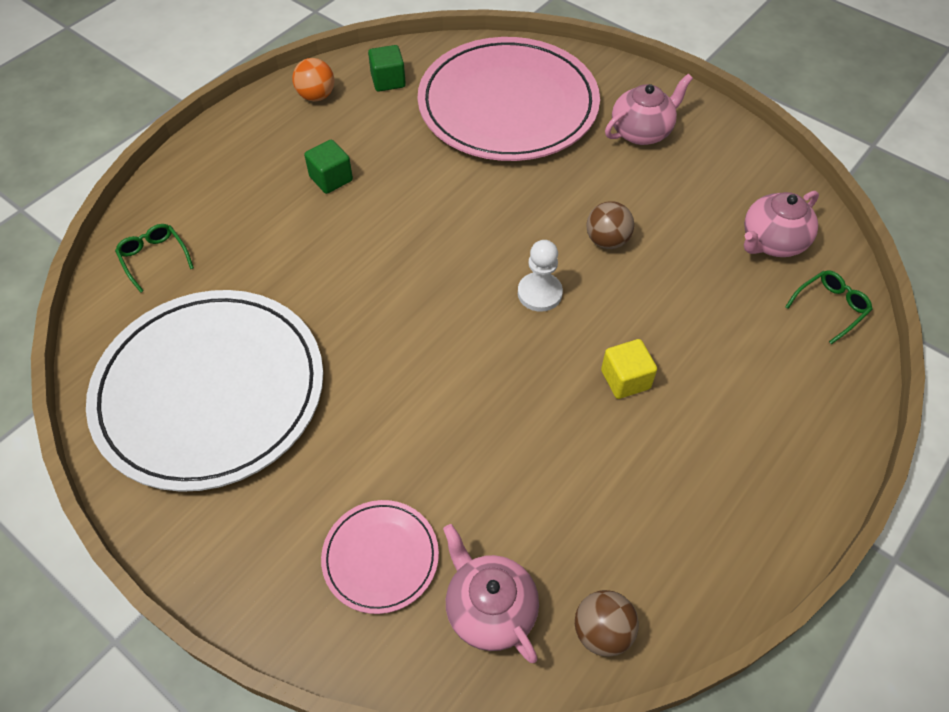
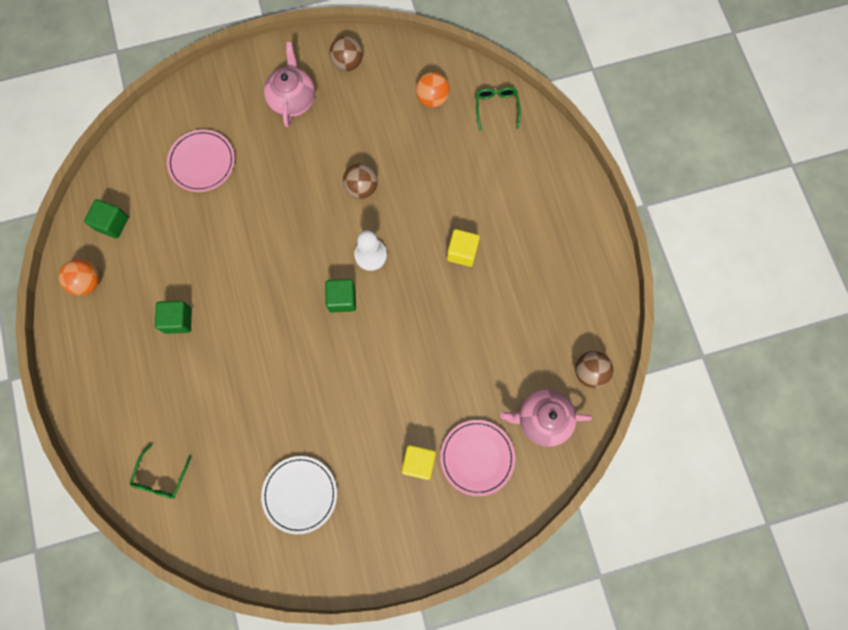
camera: 55 degrees left, 20 degrees up
(154, 258) = (161, 476): green glasses -> green glasses turned 75 degrees counterclockwise
(210, 391) = (300, 494): white plate -> white plate, size x0.45
(328, 492) = (418, 462): none -> yellow cube
(466, 297) = (342, 299): none -> green cube
(508, 105) = (202, 162): pink plate -> pink plate, size x0.45
(728, 150) = (348, 63): none -> brown ball
(772, 242) = (432, 98): pink teapot -> orange ball

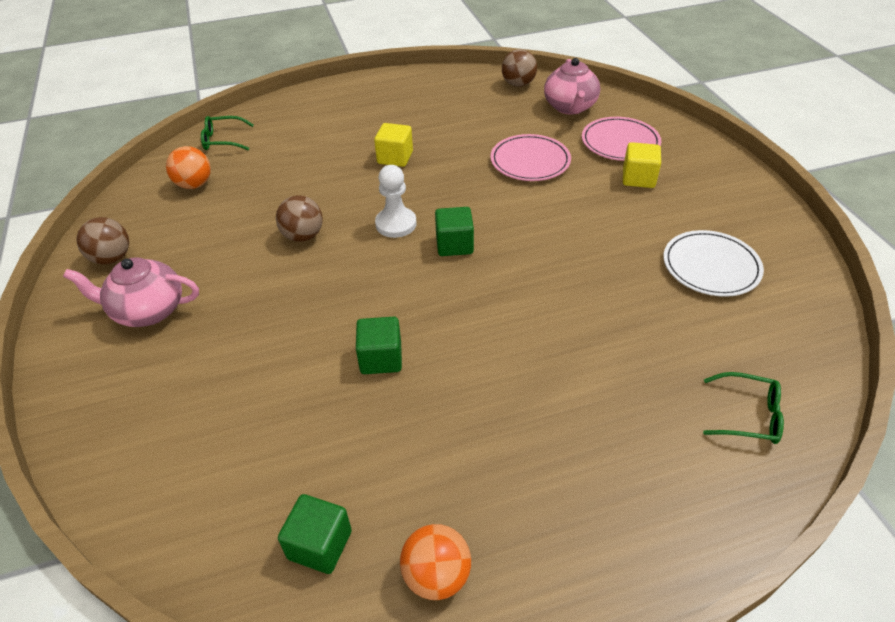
camera: 90 degrees left, 30 degrees down
(178, 320) = (498, 419): green cube -> green cube (381, 358)
(202, 162) = (224, 414): pink plate -> pink plate (530, 161)

